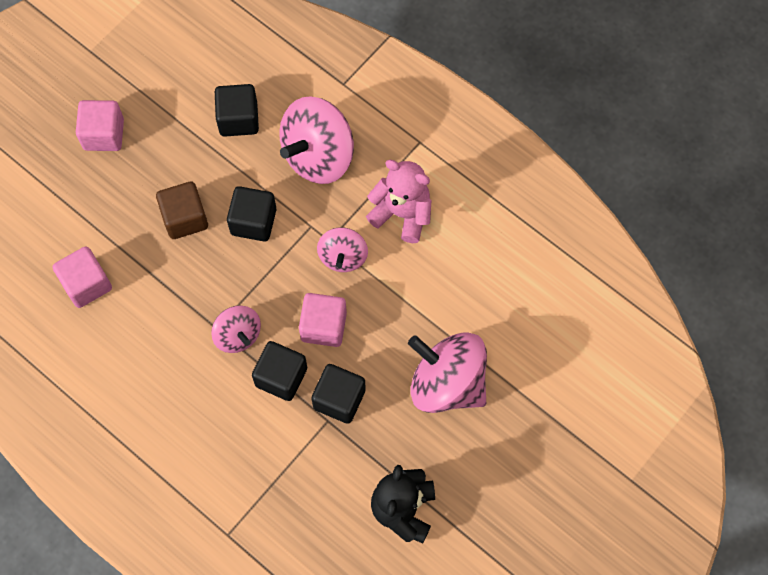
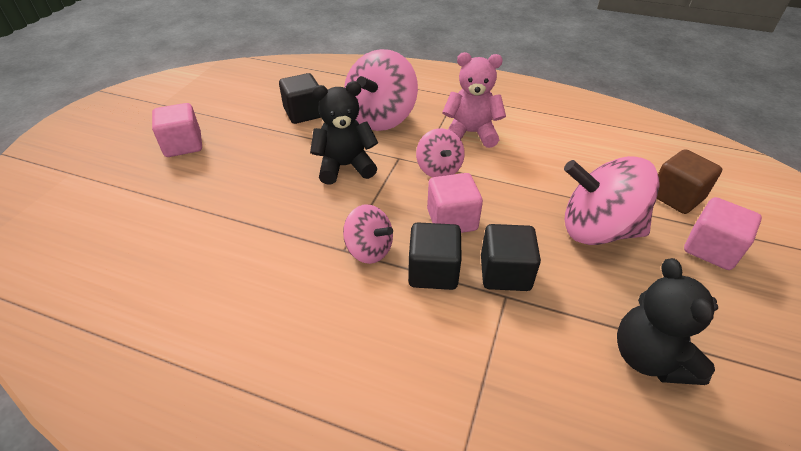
camera: 20 degrees left, 25 degrees down
(86, 284) = (186, 251): pink cube -> pink cube (711, 249)
(185, 218) = (278, 179): brown cube -> brown cube (676, 197)
(253, 221) = (345, 166): black cube -> black teddy bear

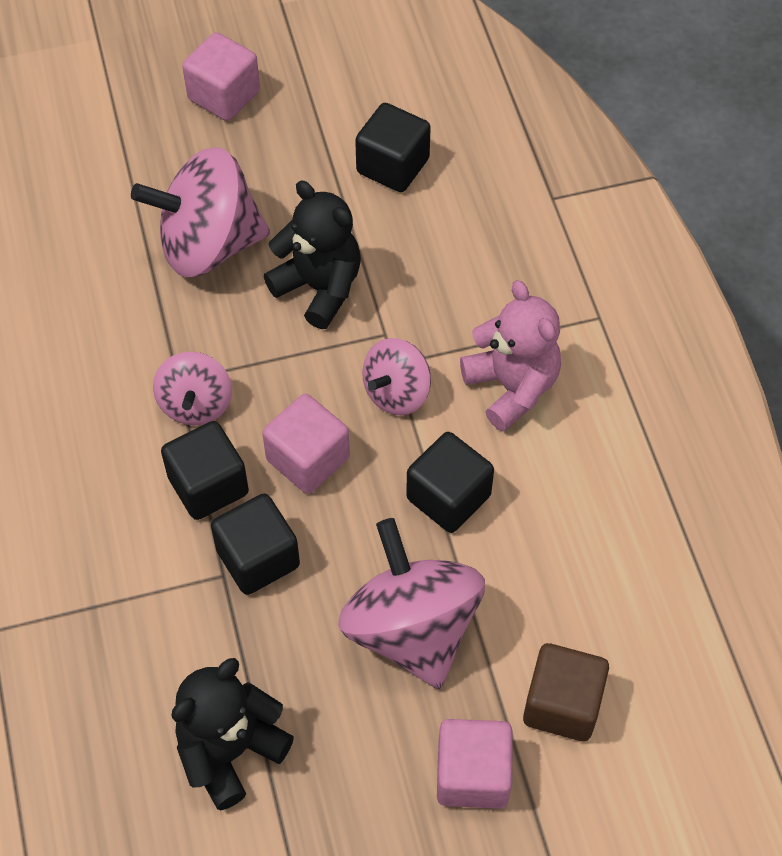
camera: 55 degrees right, 15 degrees up
(381, 118) = (458, 259): pink spinning top -> pink spinning top (209, 245)
(520, 180) = (448, 497): none -> black cube

